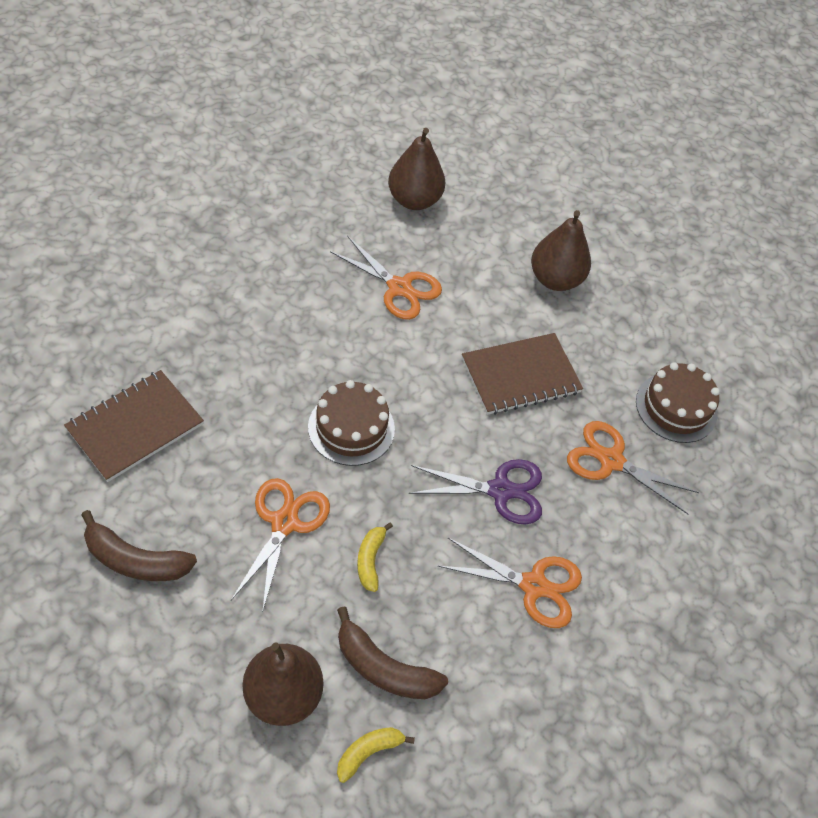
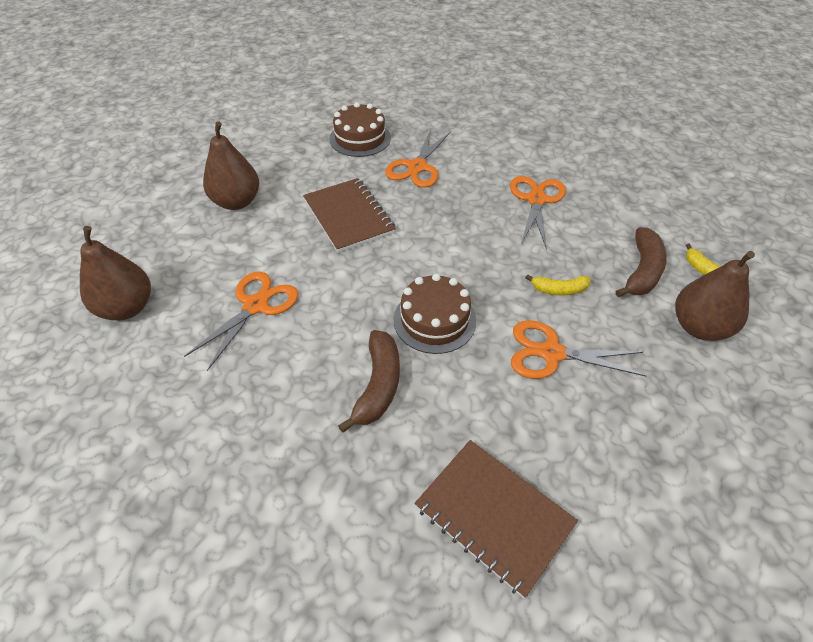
camera: 90 degrees left, 5 degrees down
(135, 560) = (646, 469): brown banana -> brown banana (378, 385)
(500, 490) = (464, 221): purple scissors -> none

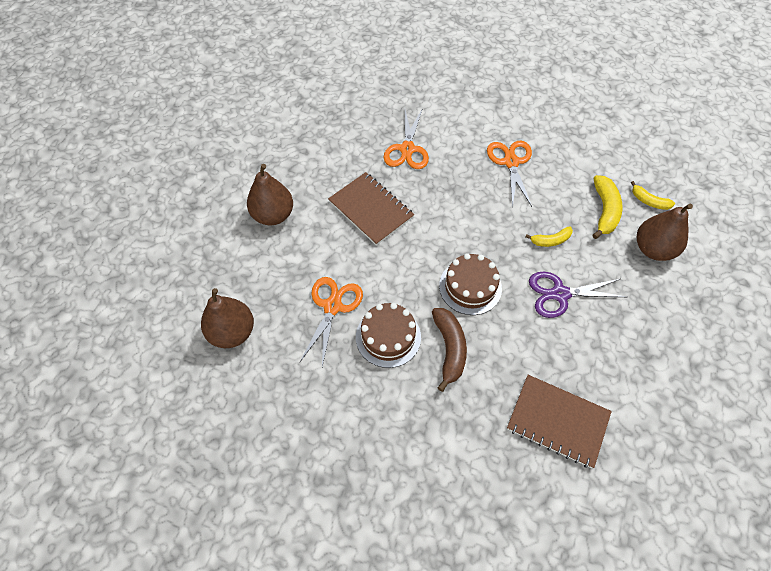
camera: 15 degrees left, 10 degrees up
(360, 138) = (349, 129): brown cake -> brown cake (388, 337)
(551, 353) = (560, 294): orange scissors -> purple scissors
(642, 271) = (604, 211): brown banana -> yellow banana

